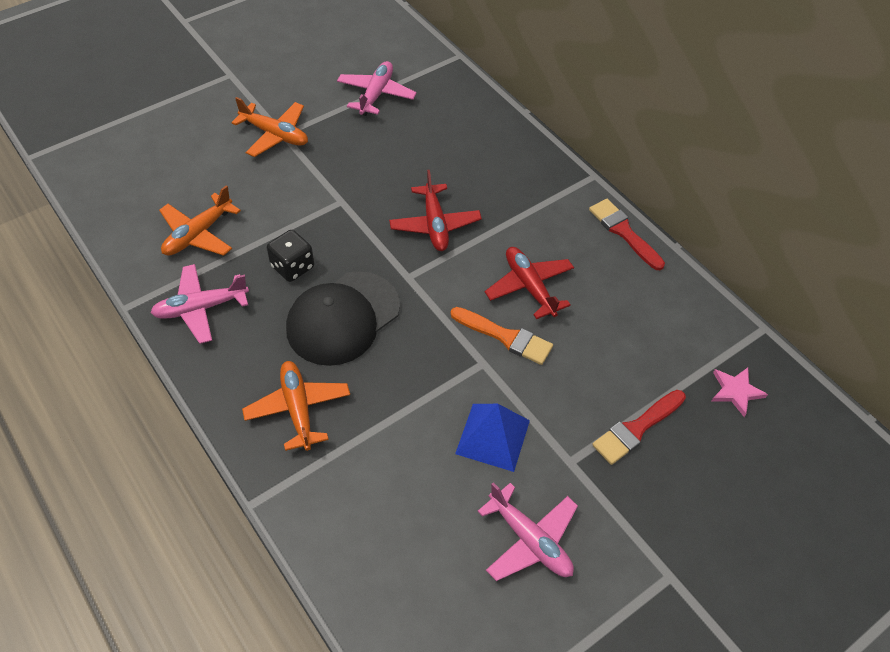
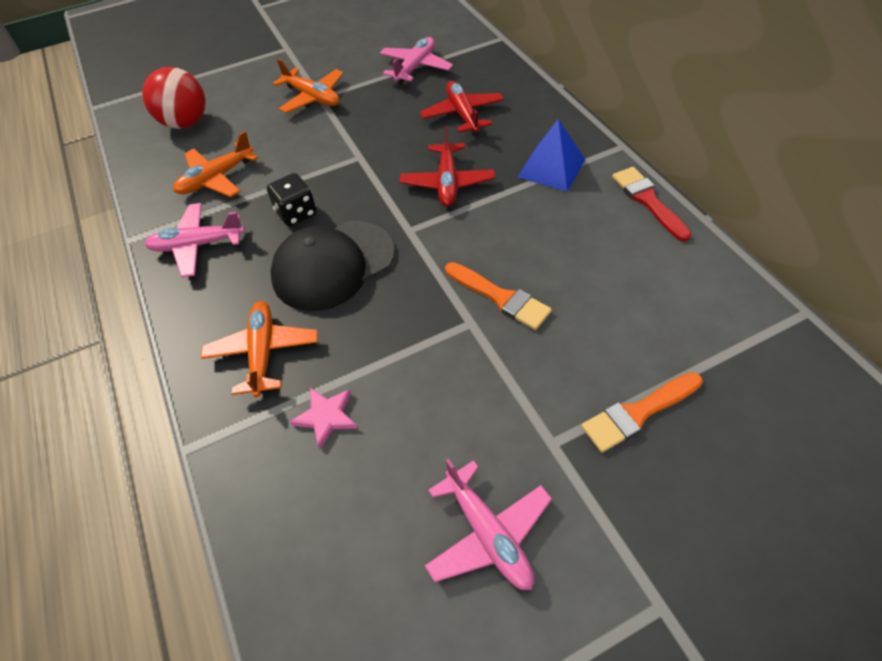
camera: 15 degrees right, 0 degrees up
(144, 171) = (186, 123): none -> red ball
(493, 437) = (466, 404): blue pyramid -> blue pyramid (551, 168)
(529, 287) = (535, 248): red plane -> red plane (462, 114)
(636, 429) = (638, 413): red brush -> orange brush
(735, 391) = (766, 381): pink star -> pink star (326, 417)

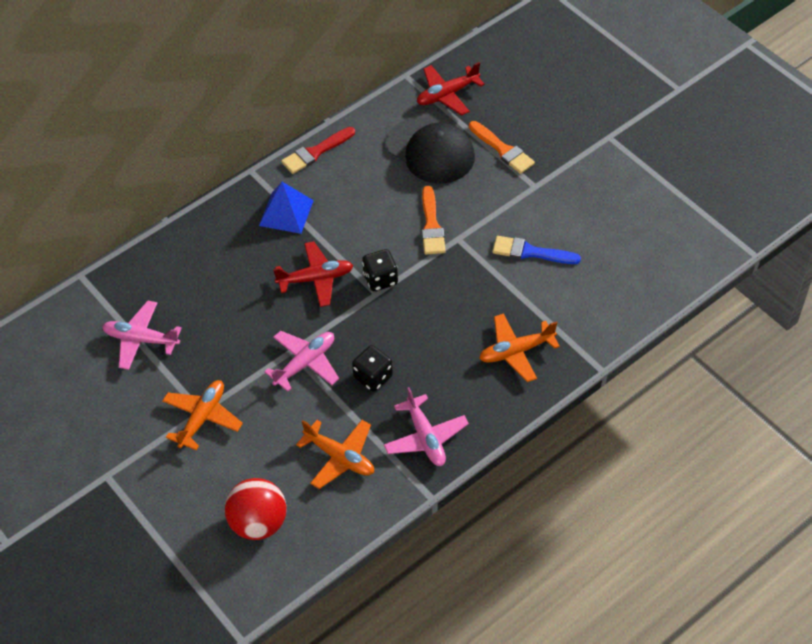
camera: 105 degrees left, 0 degrees up
(326, 417) = (553, 299): pink star -> none
(333, 265) = (425, 333): black cap -> black cap (430, 151)
(421, 406) = (530, 252): none -> blue brush
(428, 236) = (380, 279): none -> black dice
(462, 114) = (219, 285): red plane -> red plane (447, 95)
(488, 534) = (598, 207): pink plane -> pink plane (305, 363)
(500, 297) = (431, 225): orange brush -> orange brush turned 150 degrees clockwise

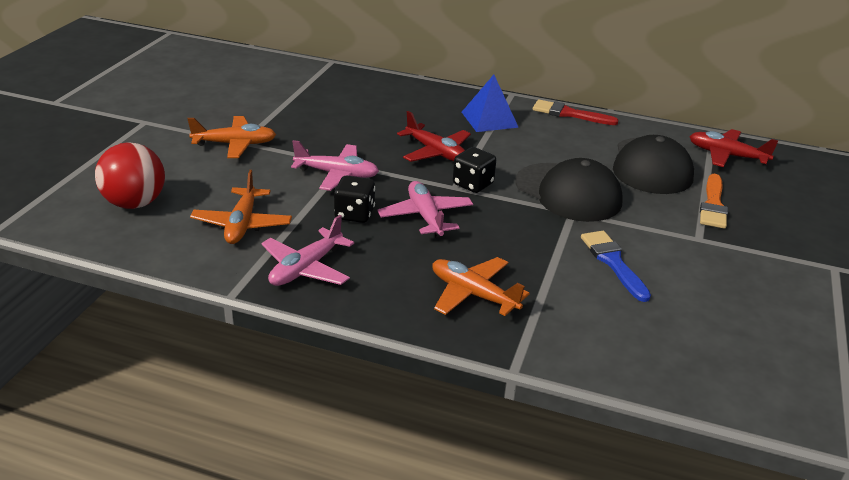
camera: 55 degrees right, 20 degrees down
(141, 339) = (293, 98): pink plane -> pink plane (425, 217)
(431, 225) = (568, 192): orange brush -> black cap

